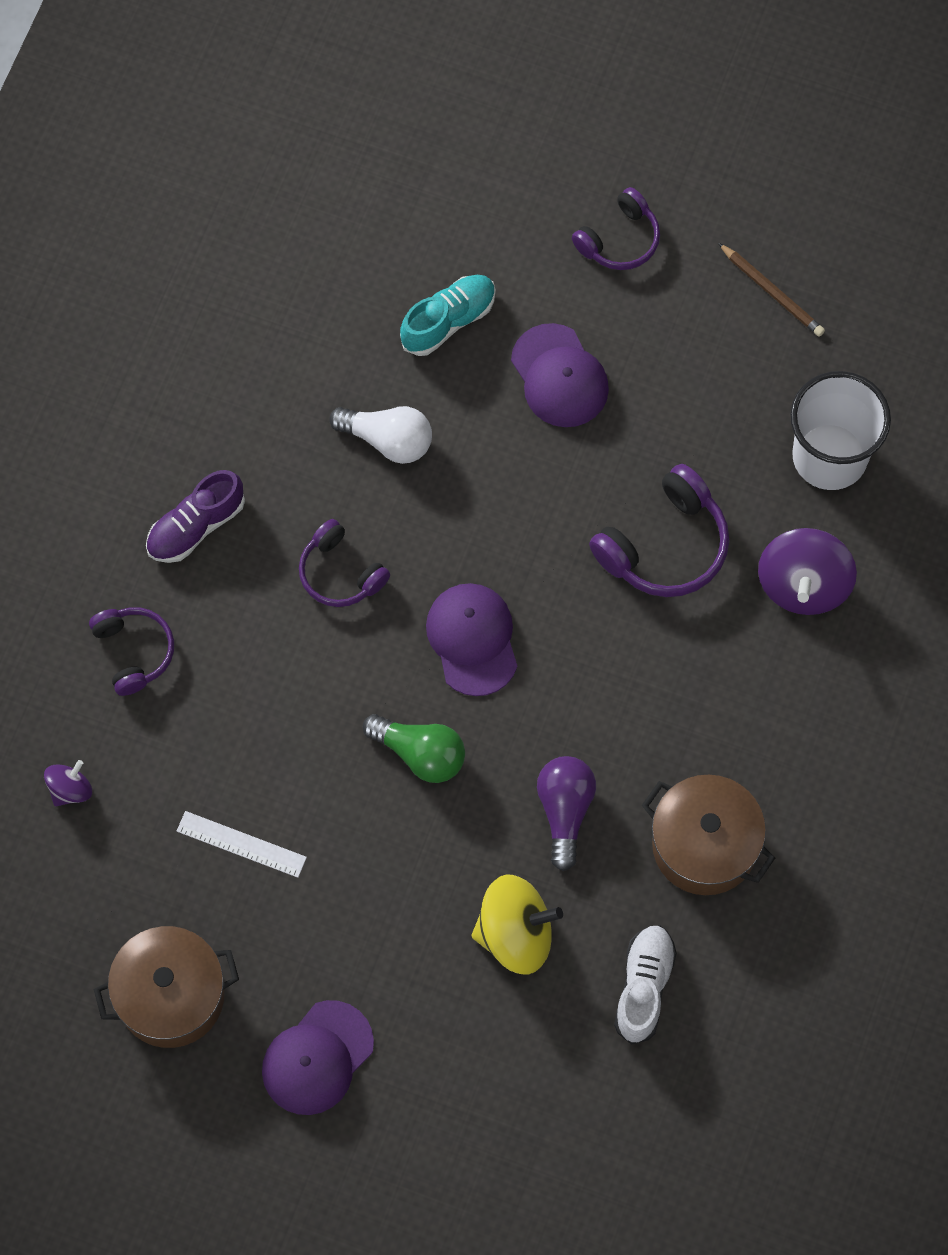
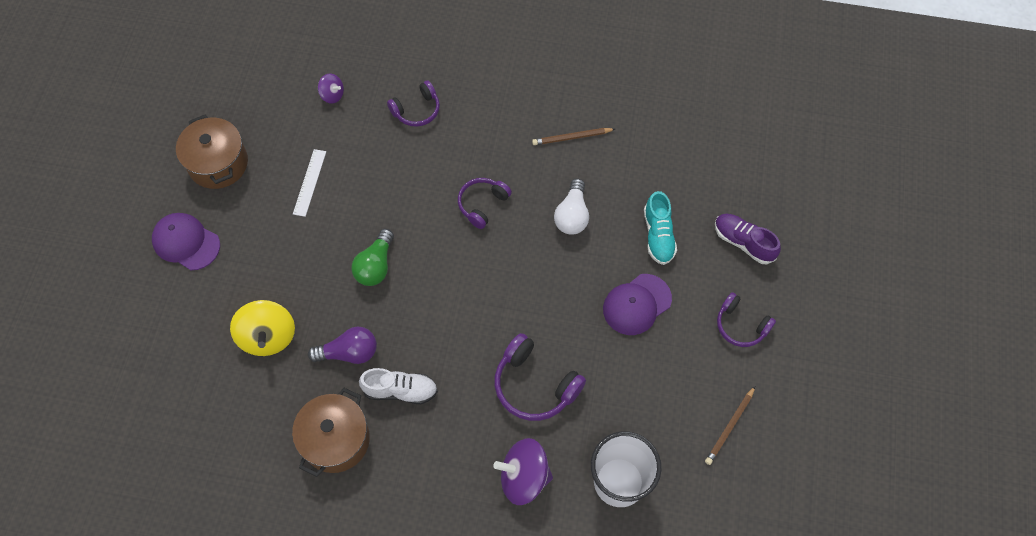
camera: 80 degrees right, 5 degrees down
(196, 526) = (497, 127): purple shoe -> purple shoe (743, 242)
(242, 413) = (572, 137): none -> brown pencil
(448, 321) = (658, 235): turquoise shoe -> turquoise shoe turned 45 degrees clockwise
(472, 639) = (452, 282): purple cap -> none
(644, 987) = (240, 416): white shoe -> white shoe (400, 390)

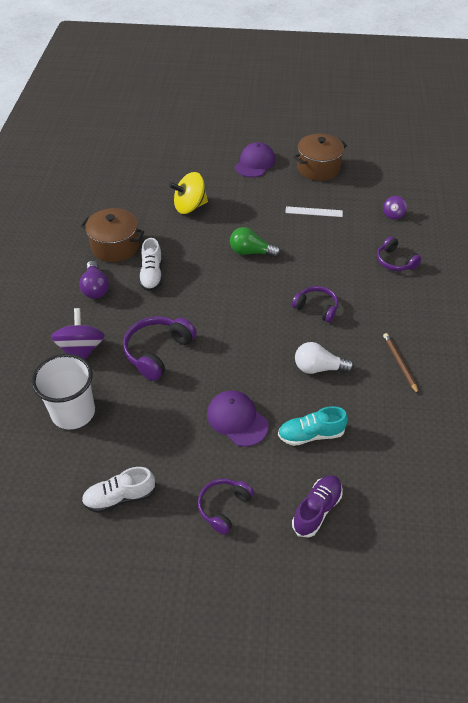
camera: 85 degrees right, 15 degrees down
(349, 352) = (180, 246): purple light bulb -> purple light bulb (95, 288)
(729, 426) = (120, 497): brown pencil -> white shoe

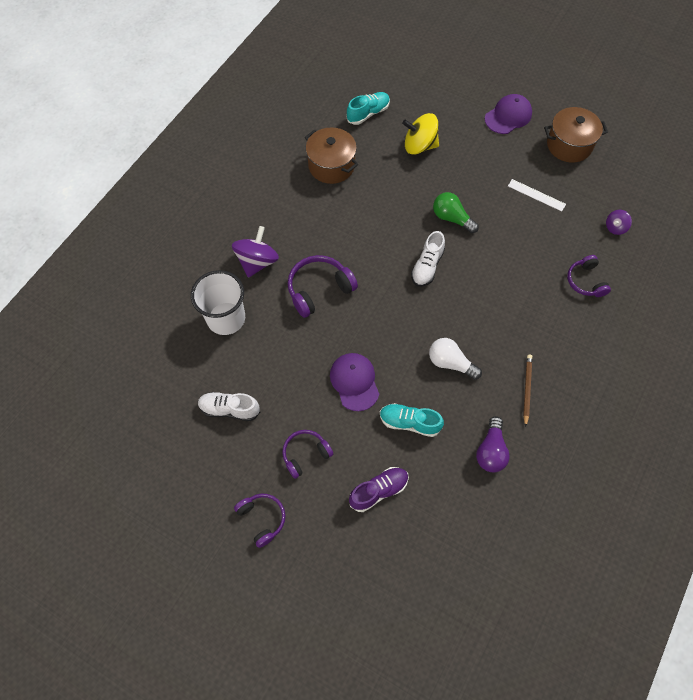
camera: 25 degrees right, 15 degrees up
(95, 288) = (295, 203): purple light bulb -> purple light bulb (491, 450)
(128, 196) = (368, 113): none -> turquoise shoe
(152, 275) = (350, 208): white shoe -> white shoe (427, 266)
(316, 308) = (481, 301): purple headphones -> purple headphones (262, 519)

